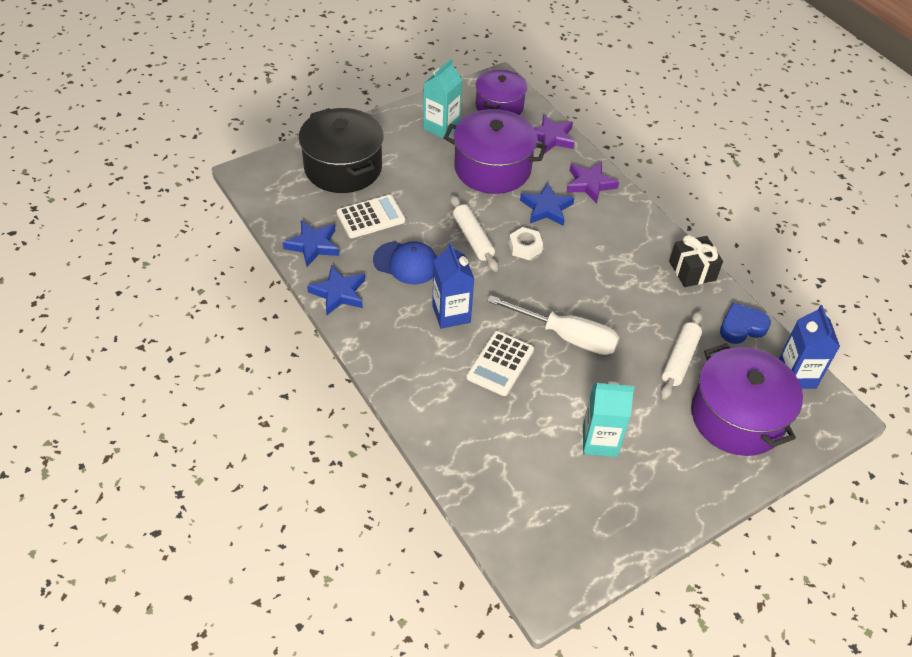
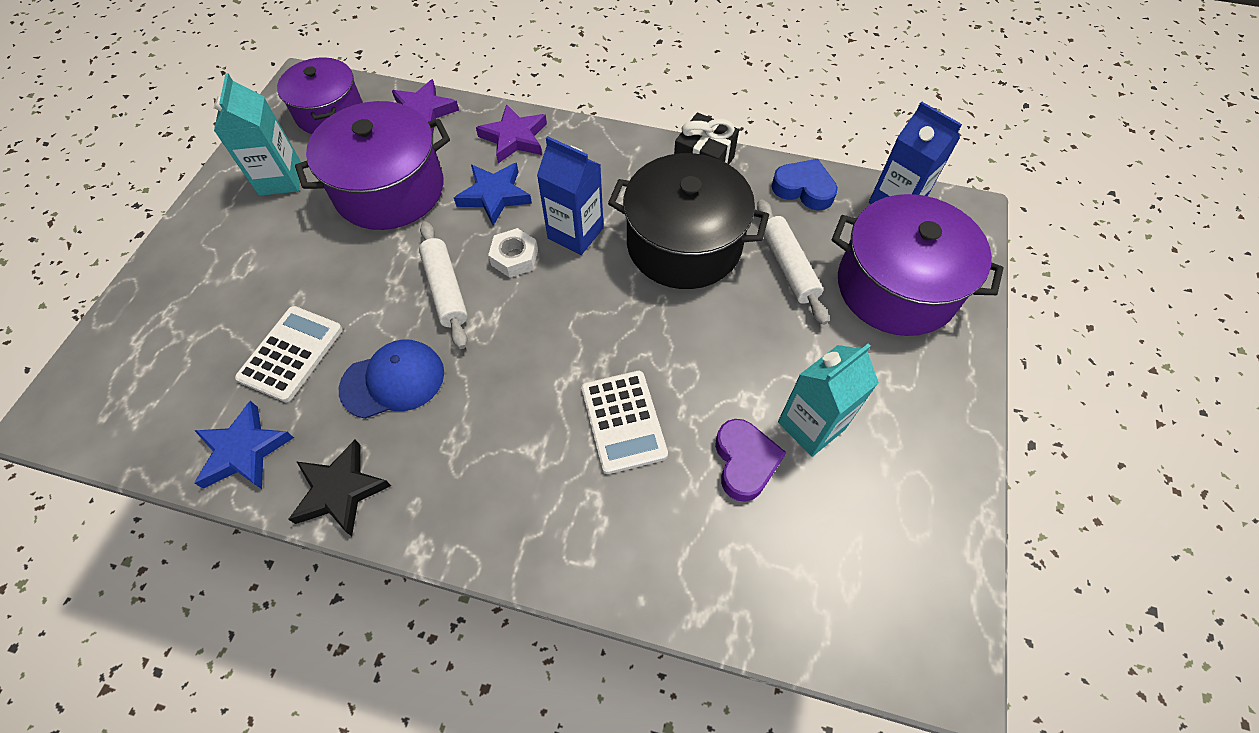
camera: 40 degrees left, 10 degrees up
(338, 293) = (340, 491): blue star -> black star
(343, 167) = (193, 313): black pot -> black pot (684, 244)
(451, 314) = (509, 404): blue carton -> blue carton (575, 233)
(472, 238) = (445, 289): white rolling pin -> white rolling pin turned 45 degrees clockwise
(543, 428) = (745, 462): none -> purple heart
(566, 336) = (659, 329): white screwdriver -> none
(741, 327) = (804, 189): blue heart -> blue heart turned 90 degrees clockwise

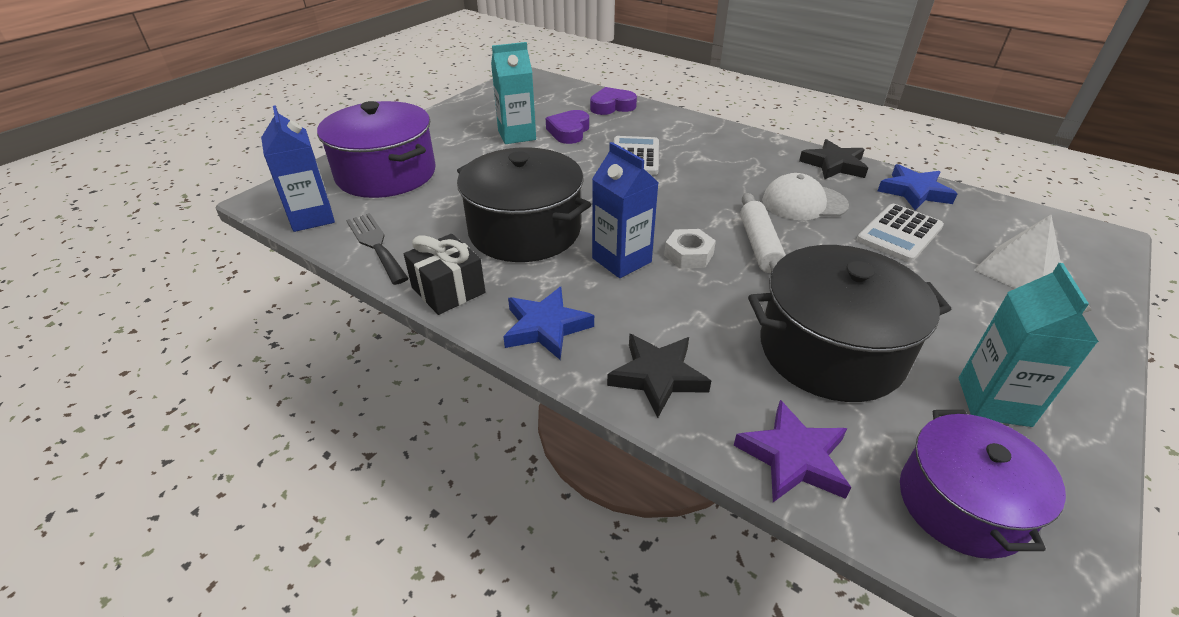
camera: 160 degrees left, 20 degrees down
(186, 327) = (1018, 271): none -> white pyramid
(389, 189) = (830, 350): purple pot -> black pot
(393, 380) = (804, 203): blue cap -> white cap
(494, 196) = (699, 313): blue star -> blue star (546, 327)
(514, 138) = (657, 377): purple star -> black star
(719, 580) = (612, 106): none -> purple heart
(788, 267) = (452, 199): white rolling pin -> none
(804, 189) = (376, 245): blue heart -> black fork

